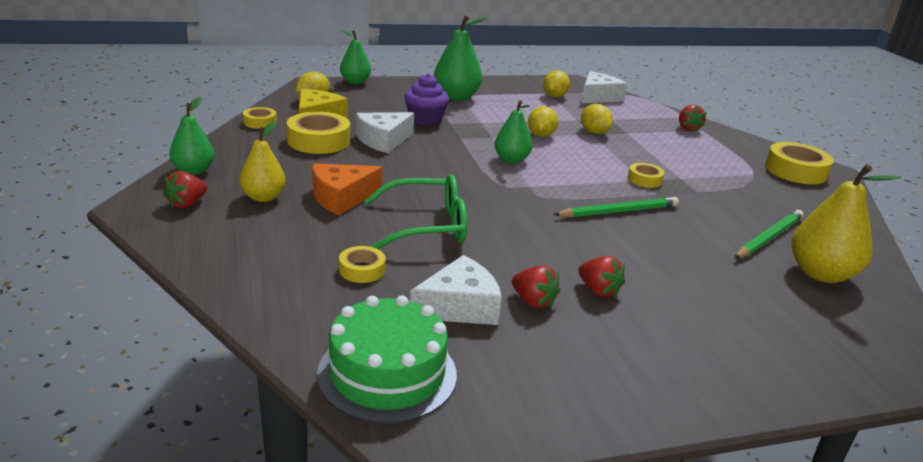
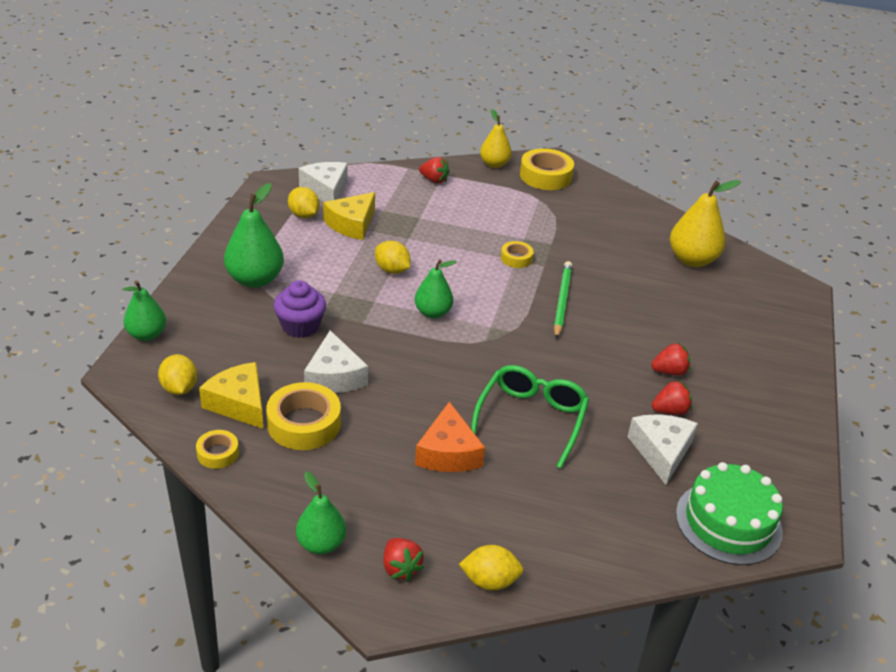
camera: 60 degrees left, 10 degrees up
(263, 197) = (417, 507): yellow pear -> yellow pear (494, 164)
(362, 270) = (585, 485): yellow tape -> none
(573, 112) = (352, 224): none -> yellow cheese
(594, 132) = (407, 236): yellow lemon -> yellow lemon (490, 581)
(768, 237) = (636, 252): green pencil -> none

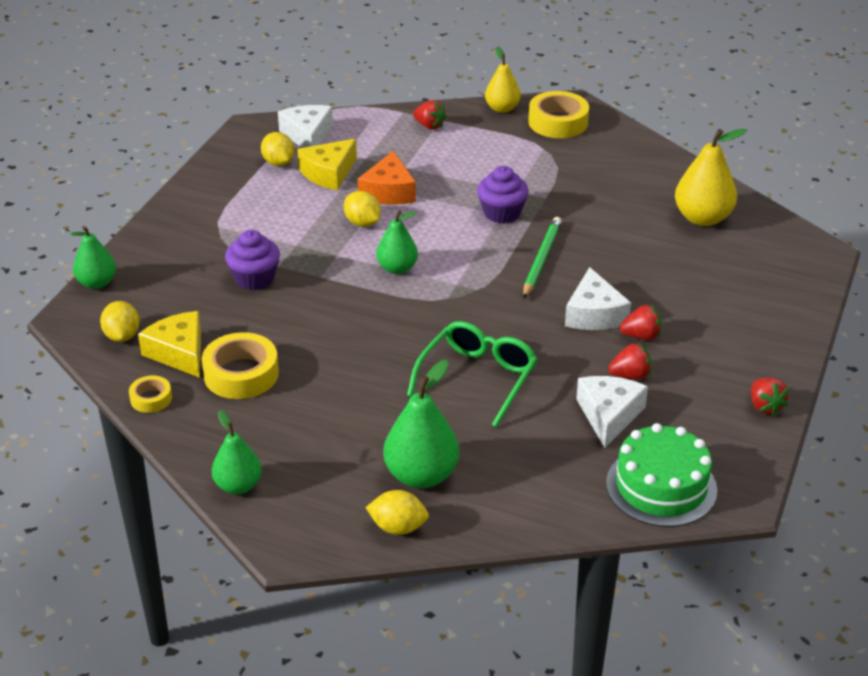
camera: 10 degrees right, 0 degrees up
(255, 279) = (215, 230): green pear -> green pear (421, 475)
(334, 376) = (280, 329): white cheese -> white cheese (594, 314)
(400, 568) = (312, 511): red strawberry -> red strawberry (765, 406)
(448, 452) = (383, 407): orange cheese -> orange cheese (388, 191)
(516, 258) = (502, 213): yellow tape -> purple cupcake

